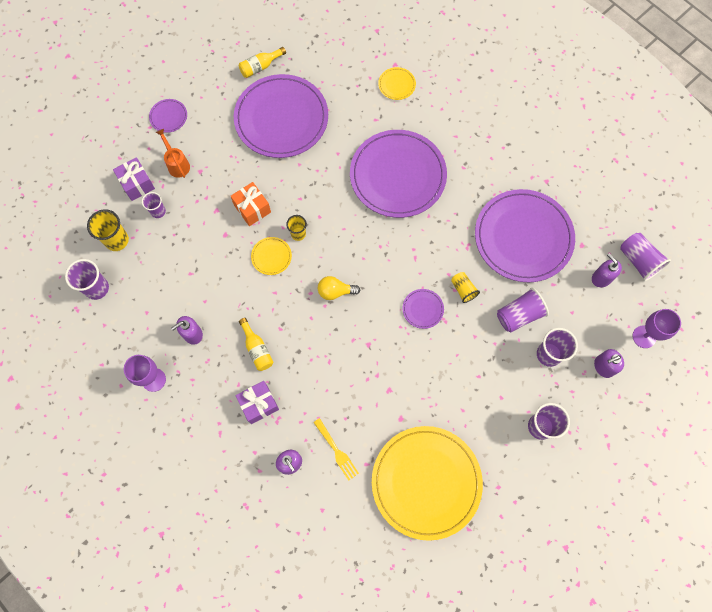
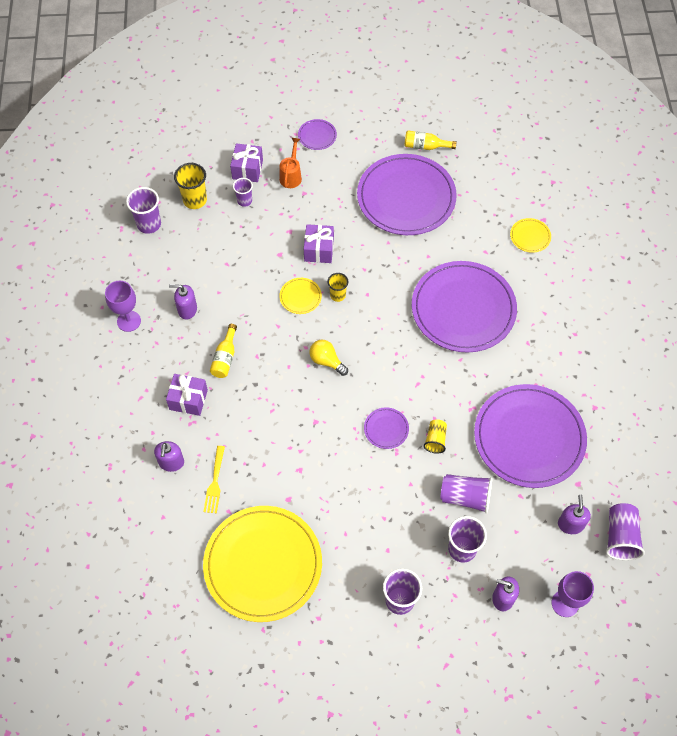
camera: 40 degrees right, 10 degrees down
(252, 208) = (319, 250): orange gift -> purple gift

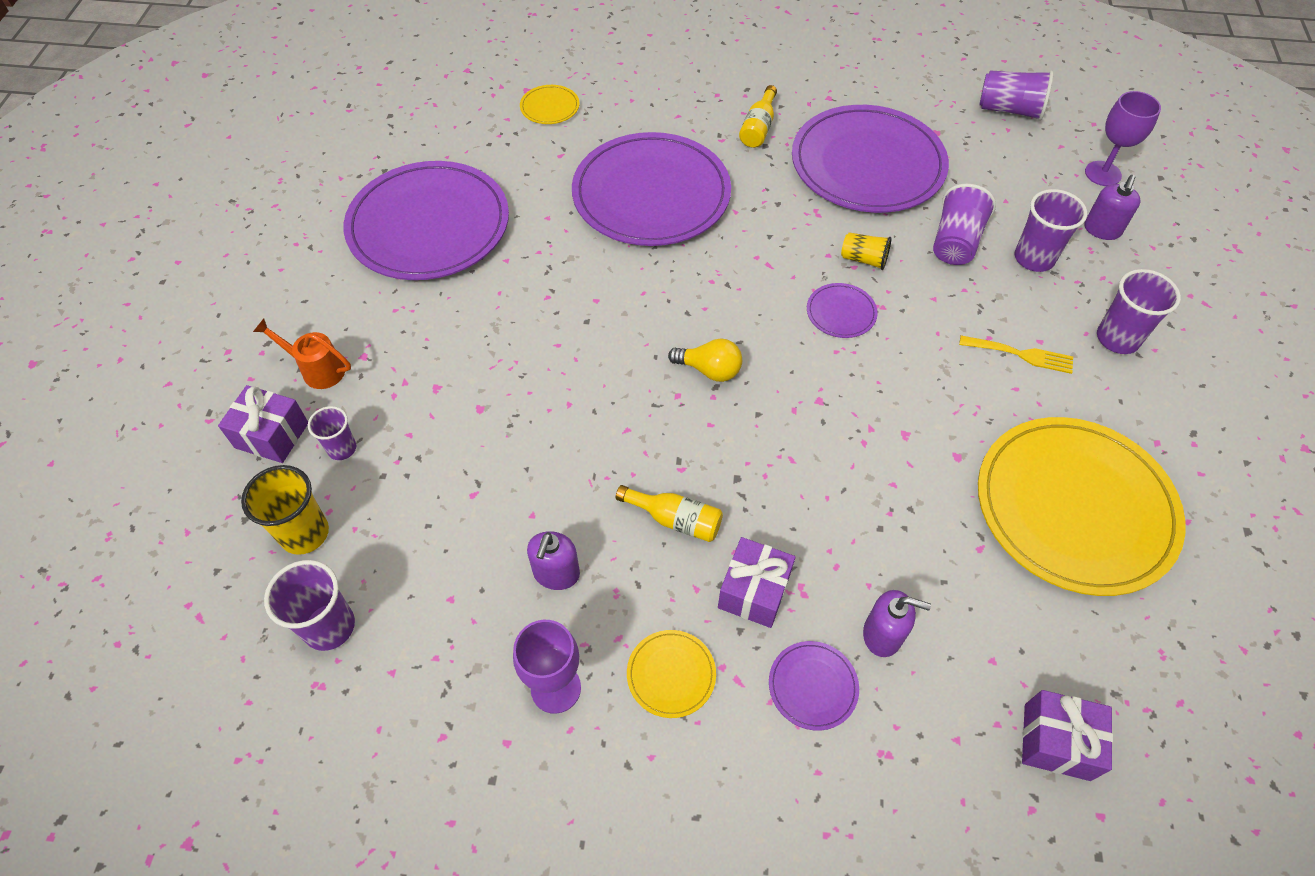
camera: 80 degrees left, 5 degrees down
(215, 483) = (925, 564): yellow fork -> yellow fork (1021, 354)
(300, 297) = (576, 389): yellow plate -> yellow plate (671, 674)
(317, 136) = (248, 321): purple plate -> purple plate (813, 686)
(319, 250) = (490, 351): purple gift -> purple gift (1056, 742)
(326, 361) = (709, 370): yellow light bulb -> yellow light bulb turned 120 degrees counterclockwise
(337, 295) = (587, 338): yellow cup -> none
(425, 146) = (341, 187): yellow bottle -> yellow bottle (758, 128)
(570, 524) = (994, 149): purple soap dispenser -> none

